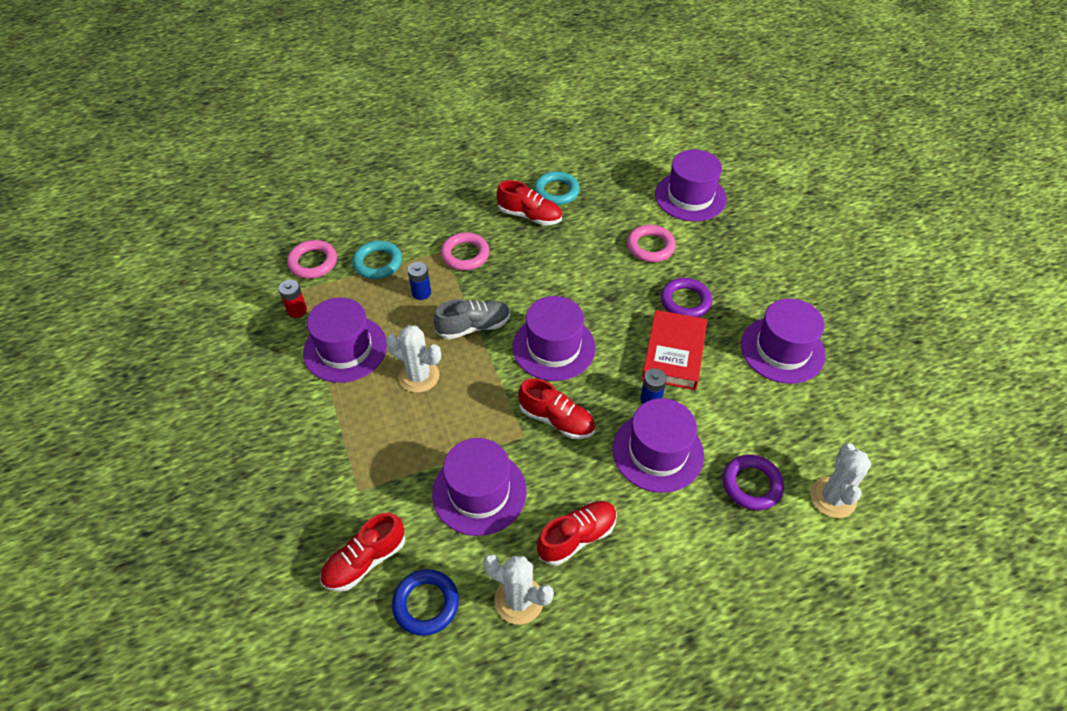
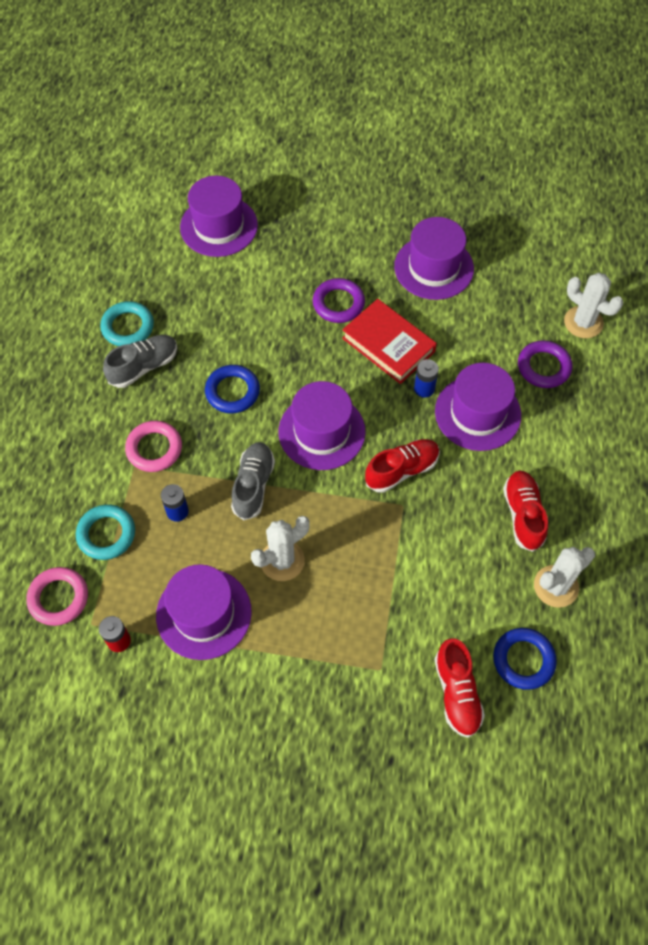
camera: 60 degrees left, 10 degrees up
(479, 492) = (439, 568): purple hat -> none
(530, 216) = (144, 367): red shoe -> grey shoe
(548, 275) = (232, 391): none -> blue ring
(650, 247) = (257, 292): pink ring -> none

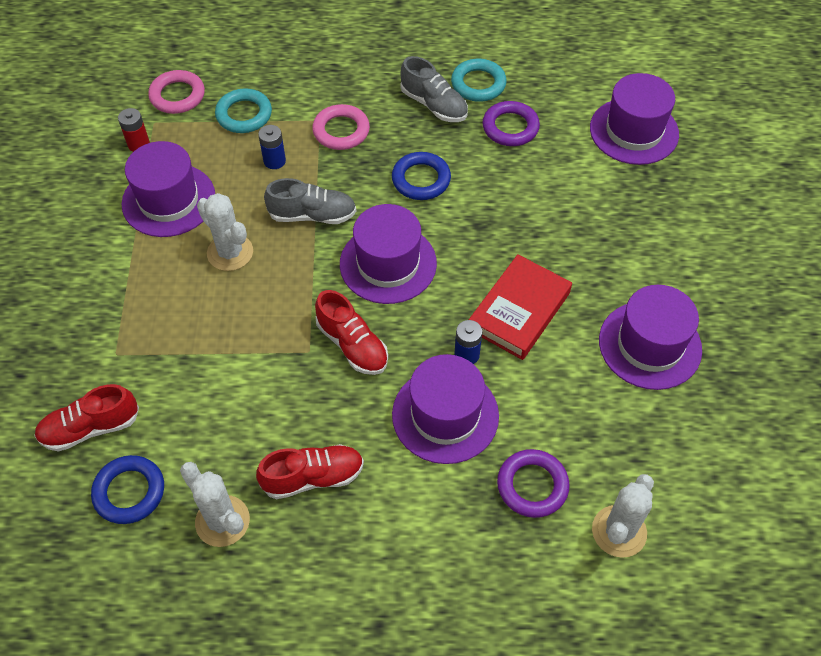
camera: 80 degrees right, 5 degrees down
(338, 303) = (563, 255): purple ring -> purple ring (510, 127)

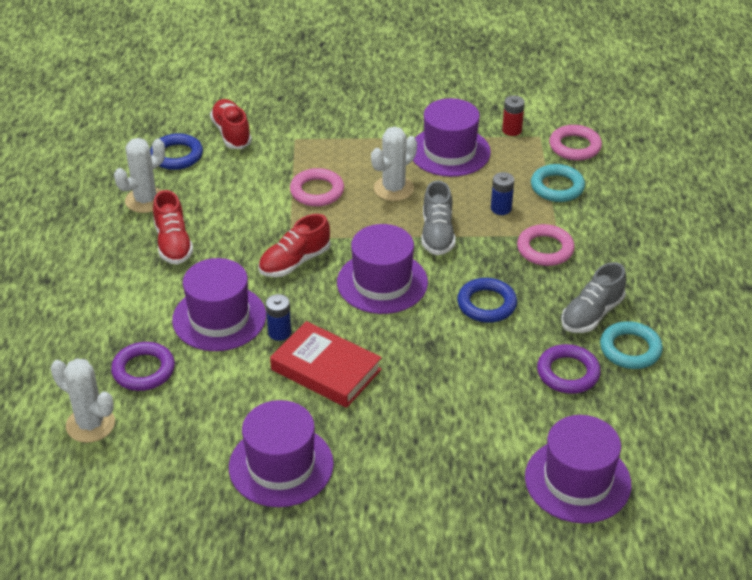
camera: 90 degrees right, 15 degrees down
(226, 327) = (317, 191): none -> pink ring

